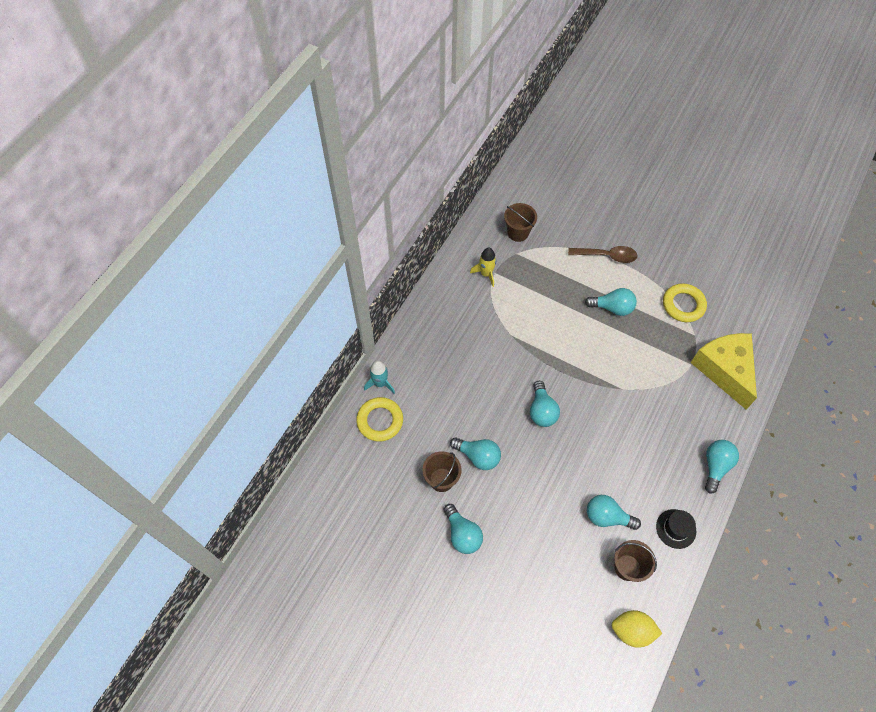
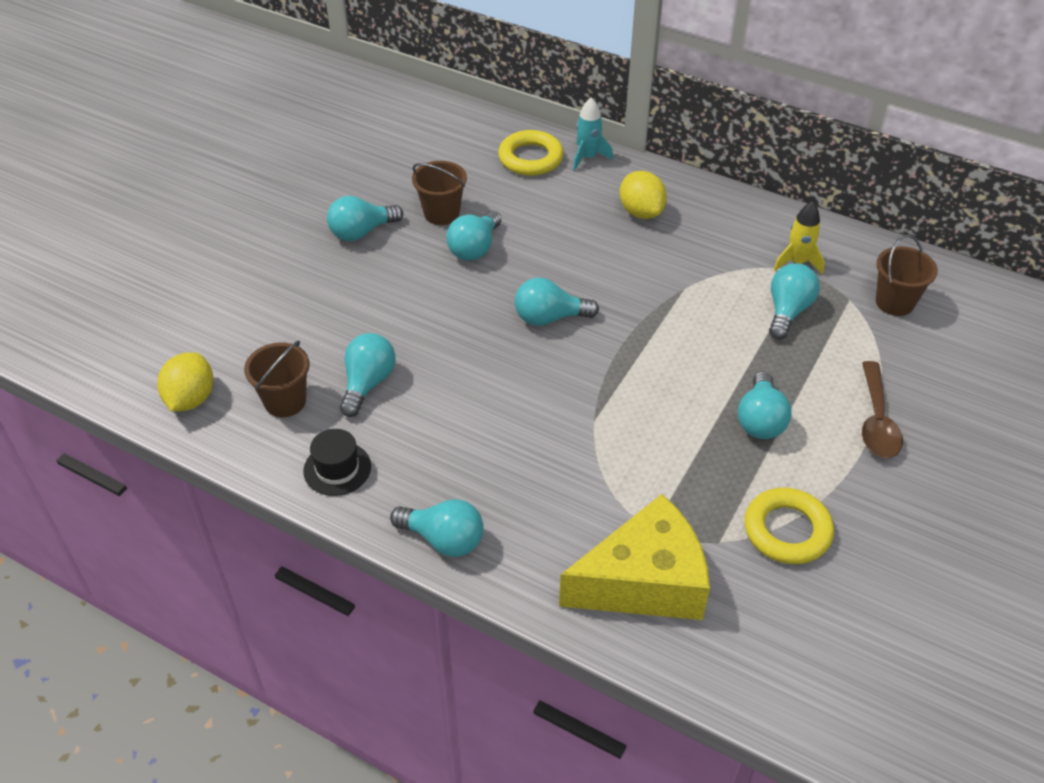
camera: 90 degrees right, 15 degrees down
(440, 354) = (641, 212): none -> yellow lemon
(528, 284) = (788, 311): none -> turquoise light bulb

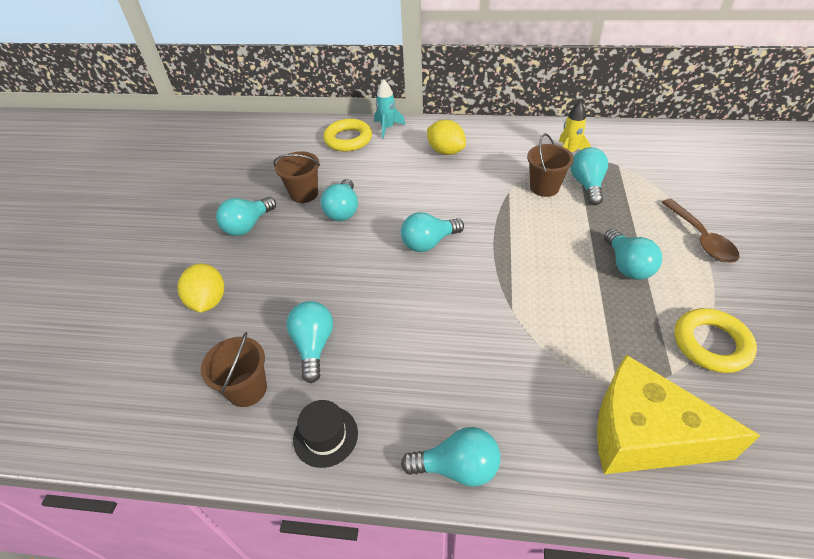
camera: 20 degrees left, 0 degrees up
(191, 399) = (155, 420): yellow lemon -> yellow lemon (208, 301)
(644, 581) = (644, 434): yellow cheese -> yellow cheese turned 120 degrees counterclockwise
(894, 302) = (647, 158): brown bucket -> brown bucket (544, 187)

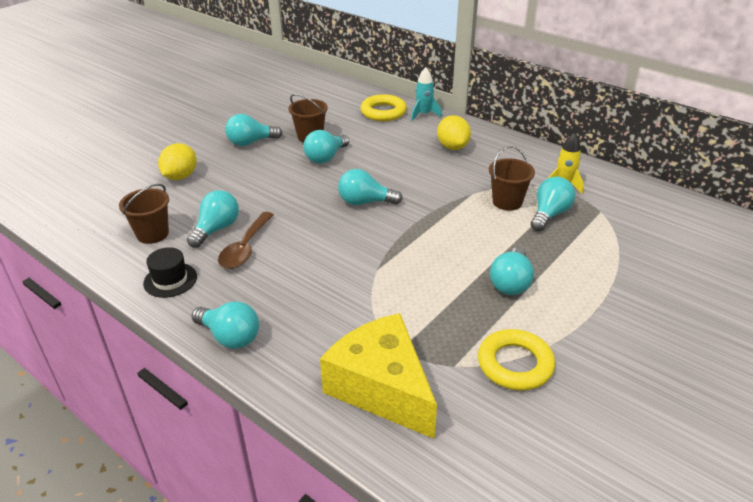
camera: 30 degrees right, 10 degrees down
(701, 238) = (608, 293): brown spoon -> brown spoon (245, 248)

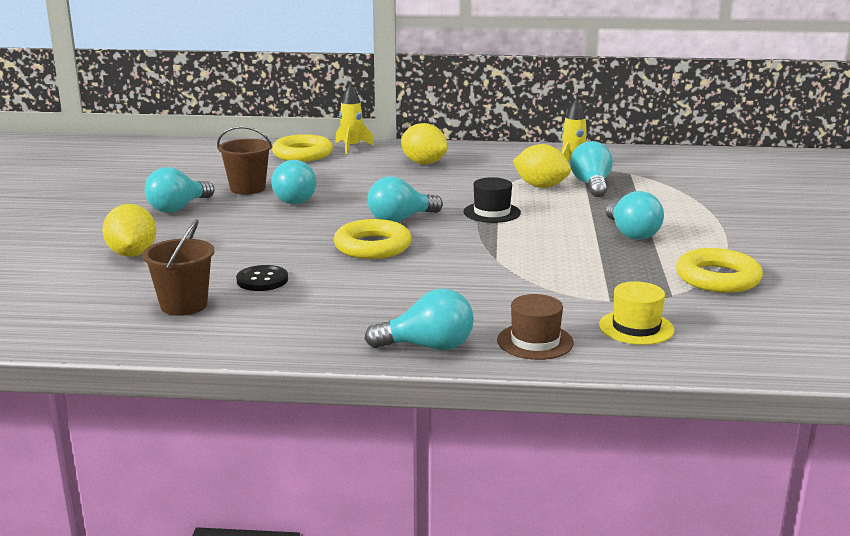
camera: 35 degrees left, 15 degrees down
(170, 280) = (277, 331): black hat -> black hat (492, 212)
(216, 229) = (262, 280): turquoise light bulb -> black button
(245, 248) = (325, 284): brown spoon -> none
(298, 366) = (535, 341): none -> brown hat
(315, 223) = (372, 246): none -> yellow ring
(382, 388) = (636, 327): yellow cheese -> yellow hat
(423, 114) = (352, 147): turquoise rocket -> yellow rocket
(507, 202) = (541, 186): brown bucket -> yellow lemon

